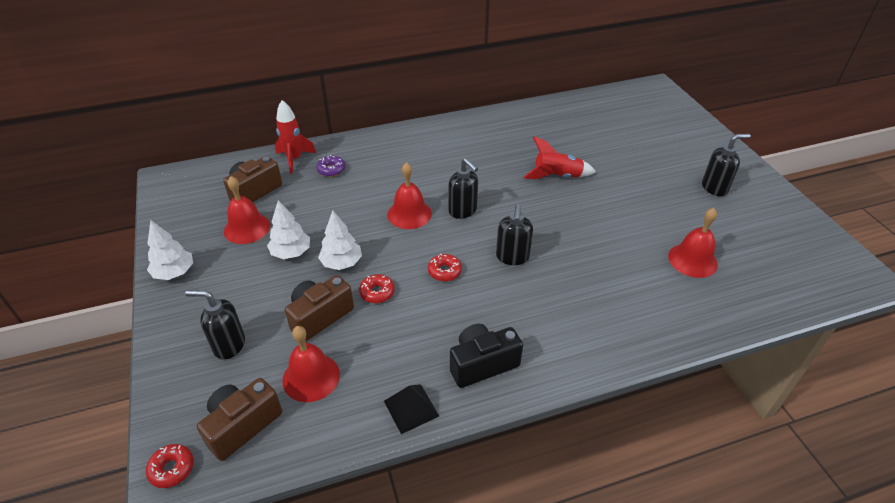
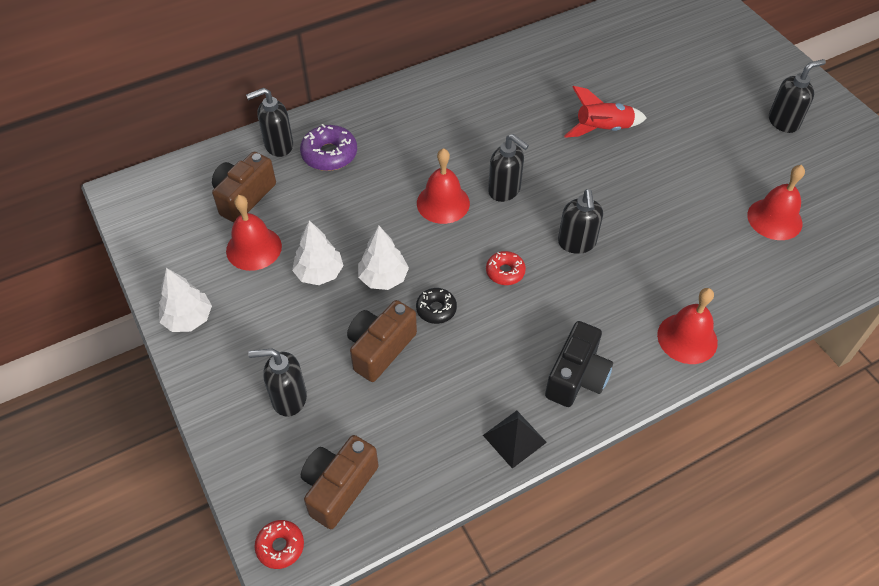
camera: 10 degrees left, 10 degrees up
(294, 159) = (278, 145): red rocket -> black soap dispenser
(311, 377) = (395, 421): red bell -> red bell (687, 338)
(331, 170) = (329, 154): purple donut -> purple donut, size x1.59
(377, 292) = (436, 309): red donut -> black donut
(482, 364) = (576, 377): black camera -> black camera turned 150 degrees clockwise

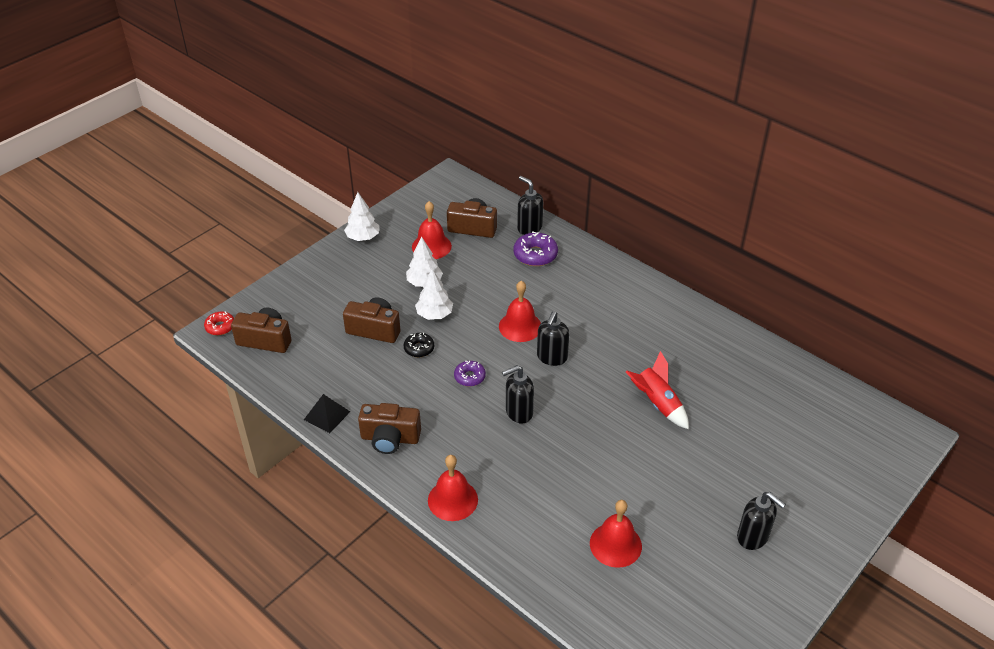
camera: 70 degrees right, 10 degrees down
(288, 398) = (321, 299): black soap dispenser -> none
(505, 272) = (469, 377): red donut -> purple donut
(576, 377) = (390, 438): black camera -> brown camera

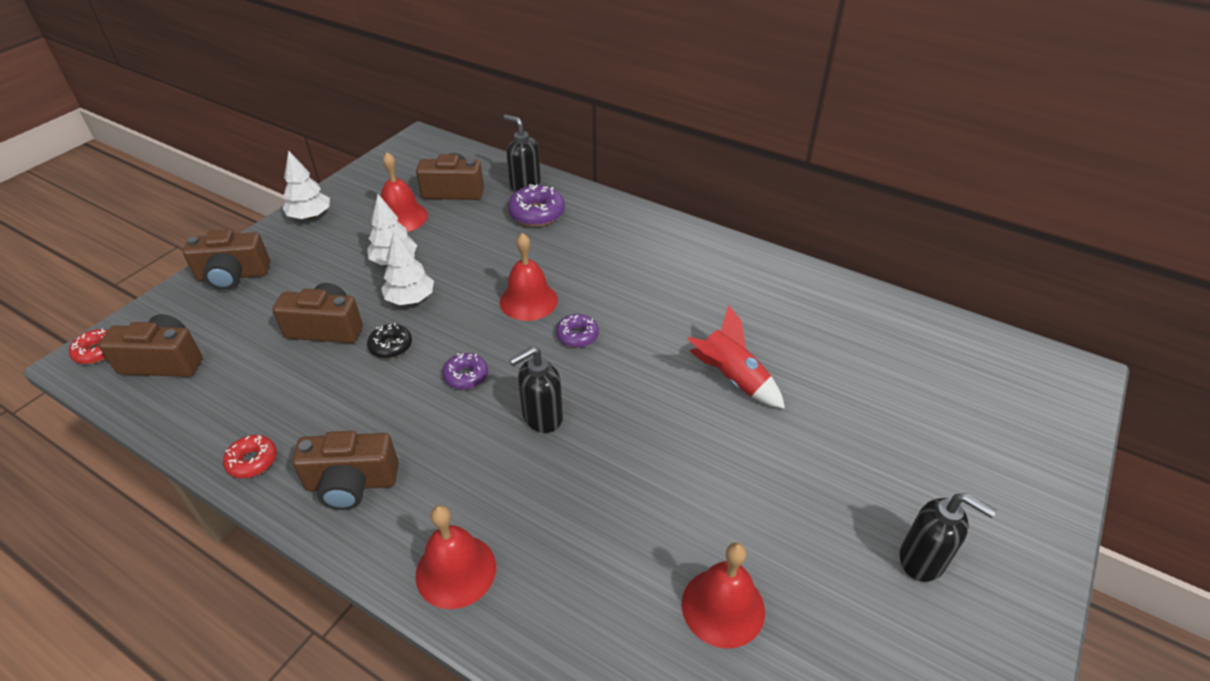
camera: 10 degrees left, 0 degrees up
(308, 280) = (233, 275): none -> brown camera
(327, 415) = (252, 461): black pyramid -> red donut
(552, 357) = (577, 335): black soap dispenser -> purple donut

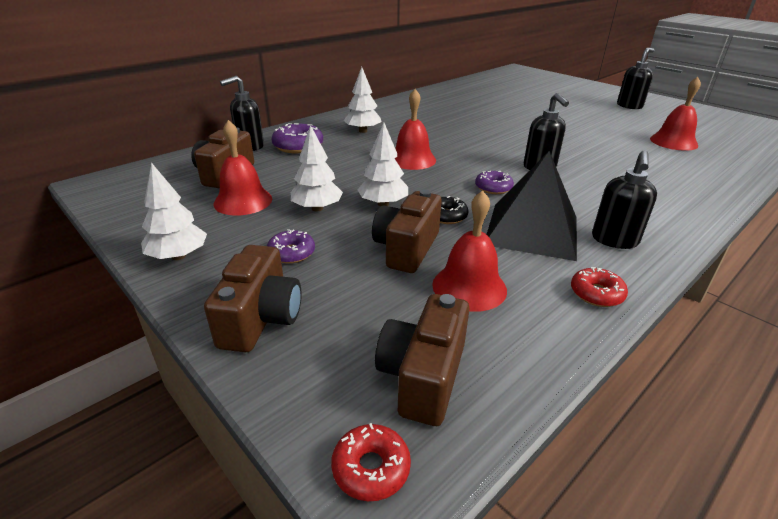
camera: 75 degrees left, 10 degrees down
(351, 483) = (614, 240): brown camera -> black soap dispenser
(368, 413) = (532, 230): none -> black pyramid
(456, 570) = (682, 204): red bell -> red bell (469, 287)
(577, 335) = (459, 149): purple donut -> purple donut (291, 253)
(604, 247) = (363, 131): none -> white tree
(732, 379) = (511, 118): red rocket -> none

